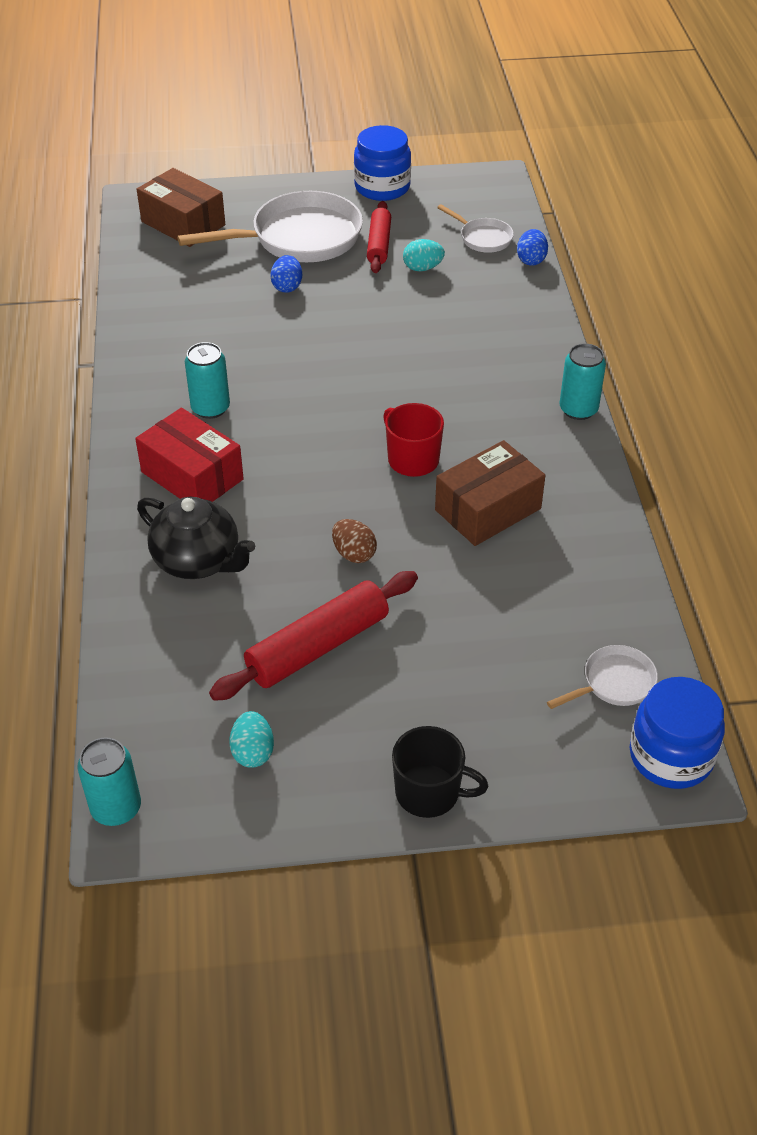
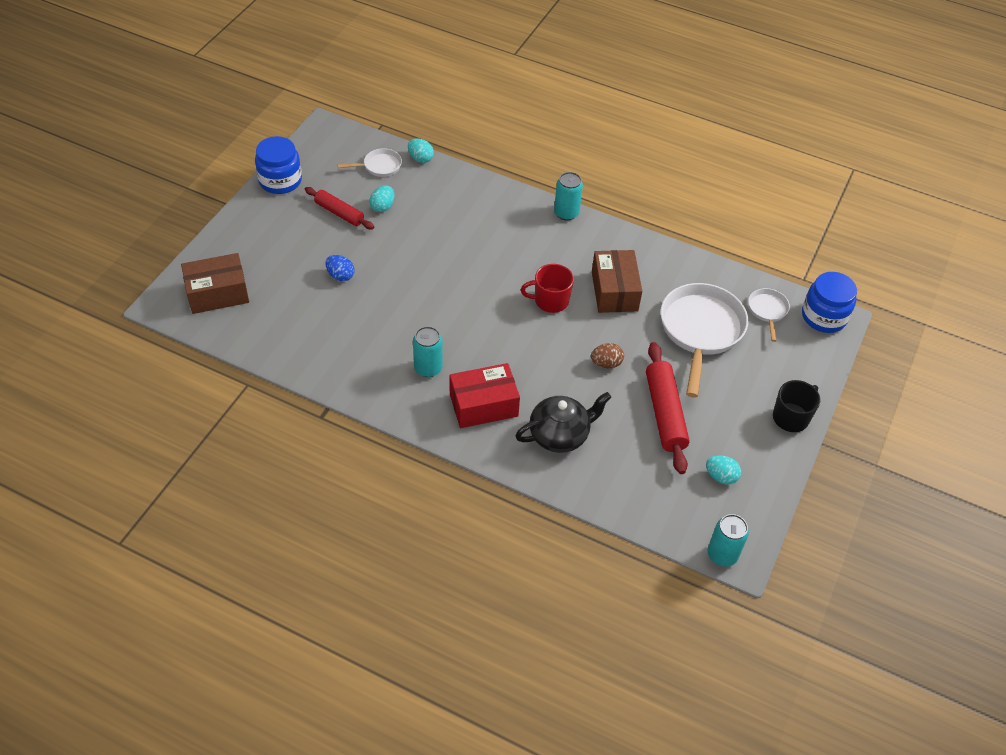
camera: 60 degrees left, 5 degrees up
(299, 238) = (295, 245): white pan -> white pan (700, 331)
(531, 260) = (420, 158): blue egg -> turquoise egg

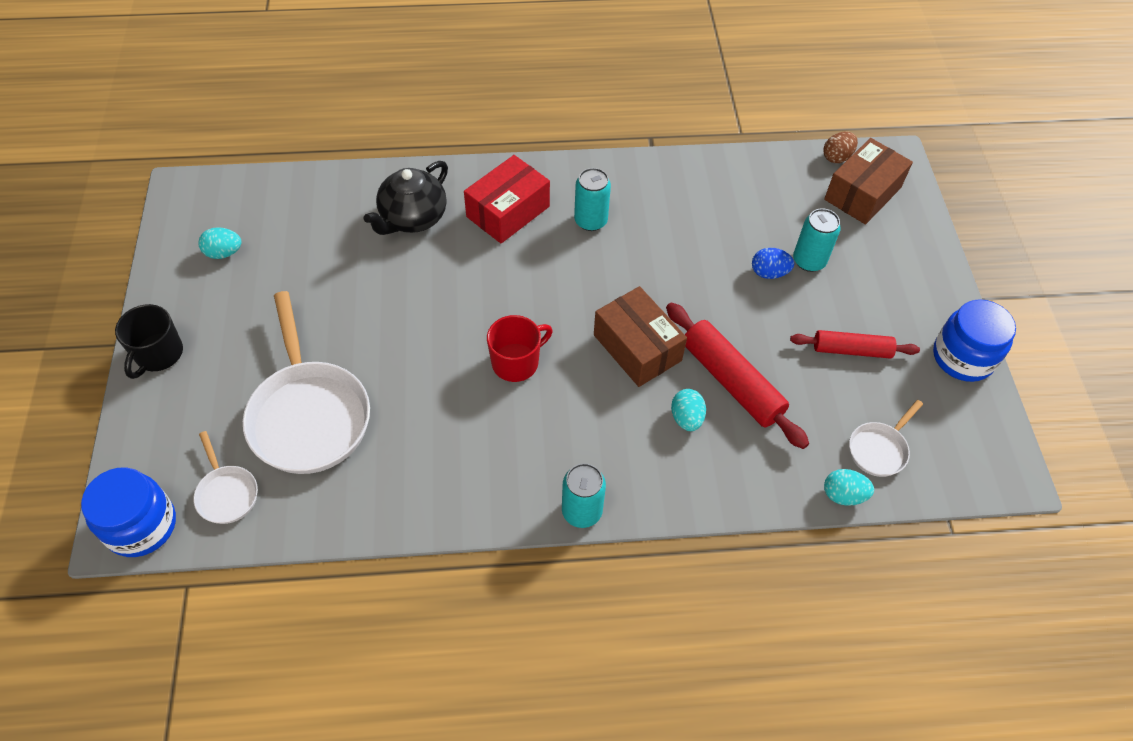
camera: 150 degrees right, 5 degrees up
(382, 207) = (814, 387): turquoise egg -> turquoise egg (686, 418)
(606, 363) = (405, 316): brown egg -> brown egg (837, 157)
(614, 291) = (446, 417): brown box -> brown box (637, 347)
(665, 413) = (311, 291): red rolling pin -> red rolling pin (731, 381)
(722, 554) = (200, 184): turquoise can -> turquoise can (809, 261)

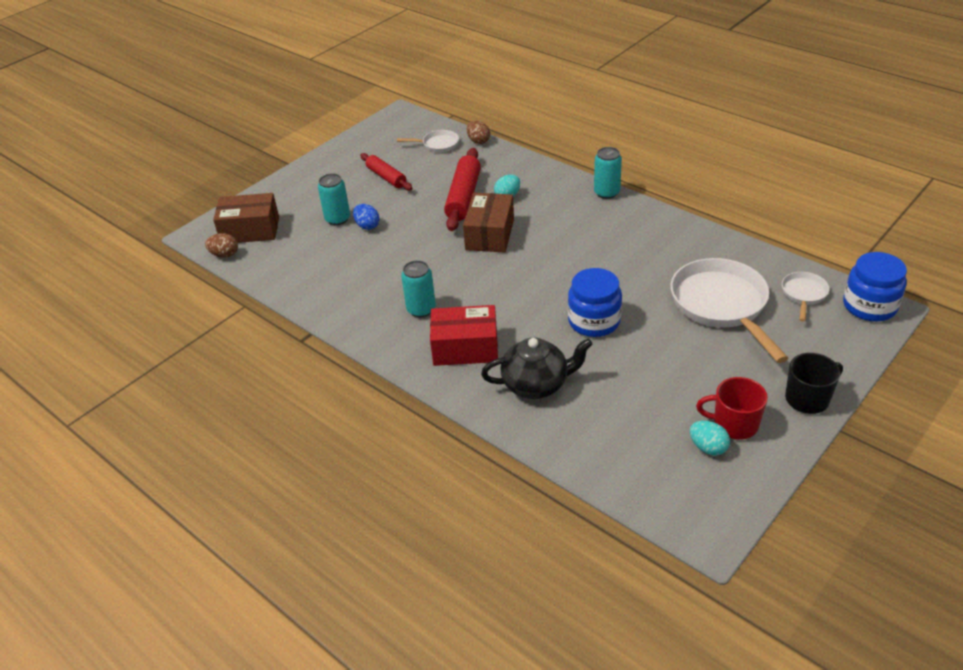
camera: 130 degrees left, 15 degrees down
(309, 415) = (721, 305): white pan -> white pan turned 45 degrees counterclockwise
(516, 362) = (566, 264): red mug -> red mug (734, 424)
(843, 495) = (478, 141): turquoise egg -> brown egg
(962, 357) = (343, 150): blue jar -> blue jar (594, 321)

